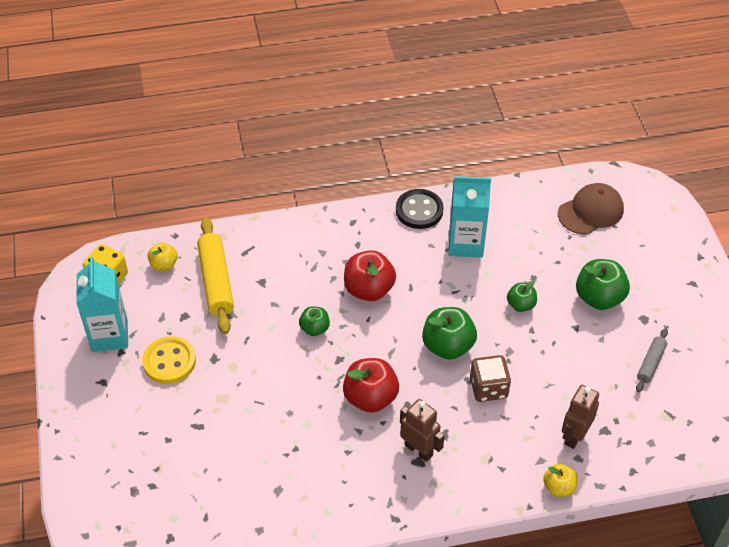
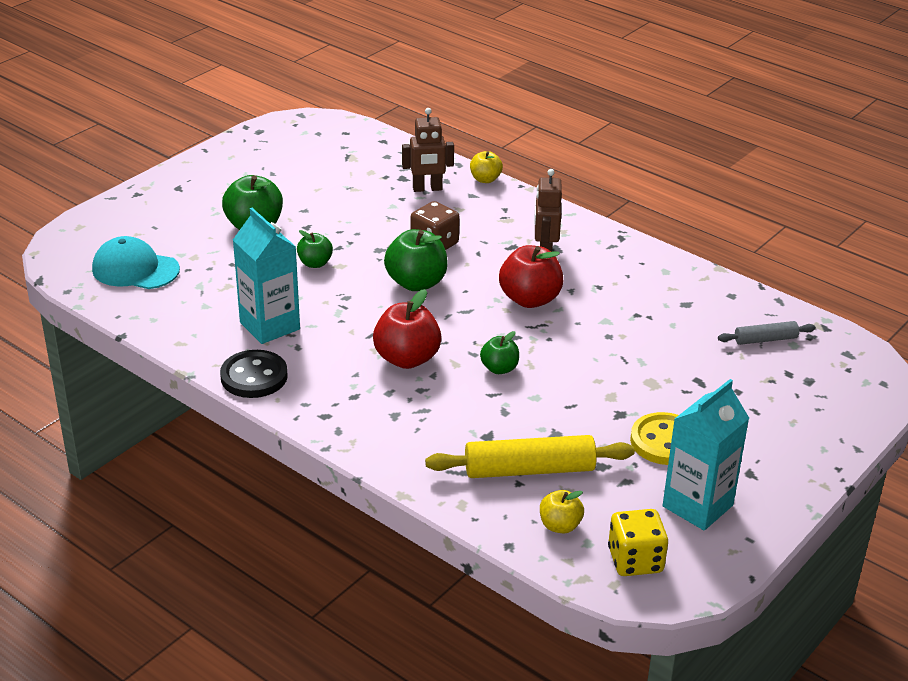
camera: 130 degrees left, 15 degrees down
(216, 281) = (529, 469): yellow rolling pin -> yellow rolling pin turned 45 degrees clockwise
(590, 211) = (135, 269): brown cap -> turquoise cap
(650, 363) = (303, 179): grey rolling pin -> grey rolling pin (765, 339)

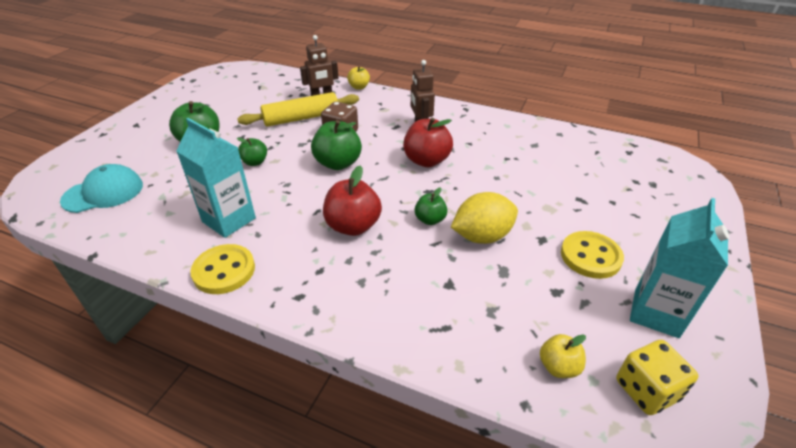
camera: 15 degrees left, 5 degrees up
(135, 269) = (103, 193): turquoise cap -> turquoise cap turned 150 degrees clockwise
(254, 377) = (224, 271): black button -> yellow button
(529, 469) = (500, 310): yellow rolling pin -> yellow rolling pin (301, 118)
(551, 397) = (482, 236): none -> yellow lemon
(765, 339) = (603, 160): grey rolling pin -> none

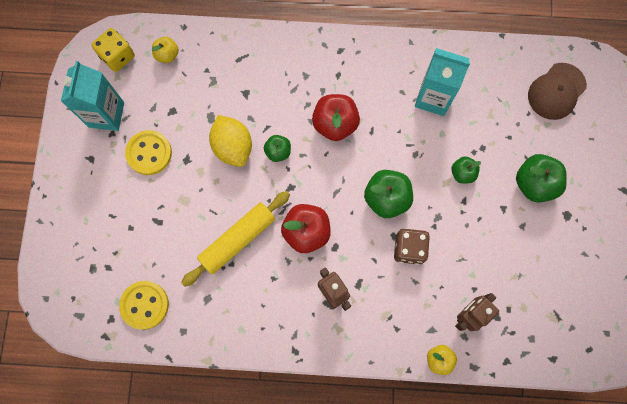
camera: 160 degrees right, 35 degrees up
(103, 193) = (556, 91): turquoise cap -> brown cap
(224, 271) = (402, 52): yellow button -> yellow button (144, 305)
(301, 118) = (466, 264): yellow rolling pin -> yellow rolling pin (238, 240)
(482, 236) = (233, 147): yellow lemon -> yellow lemon turned 75 degrees counterclockwise

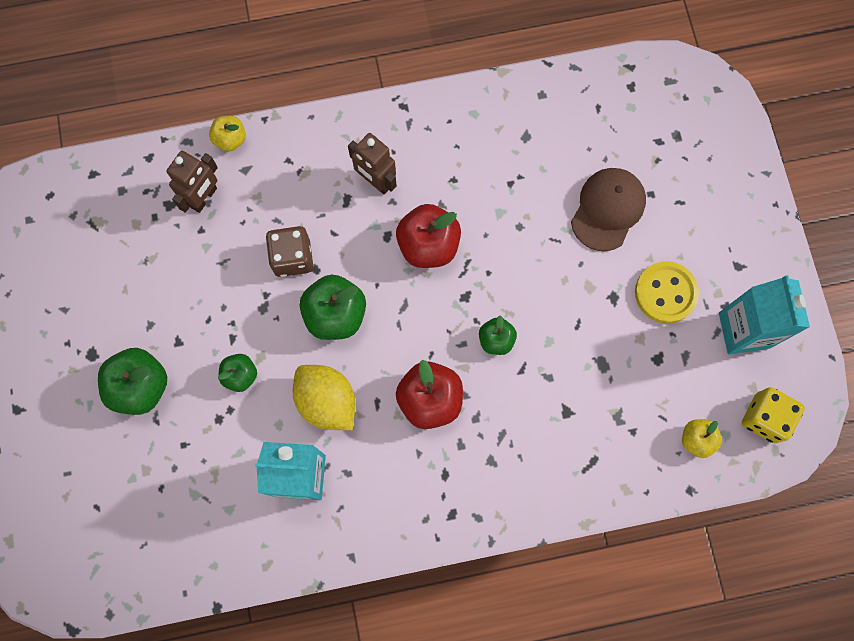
camera: 165 degrees right, 0 degrees up
(144, 305) = (597, 111): yellow button -> none
(233, 147) = (558, 330): yellow lemon -> yellow lemon (327, 401)
(238, 240) = (512, 213): yellow rolling pin -> none
(556, 91) = (124, 534): brown cap -> brown cap (608, 209)

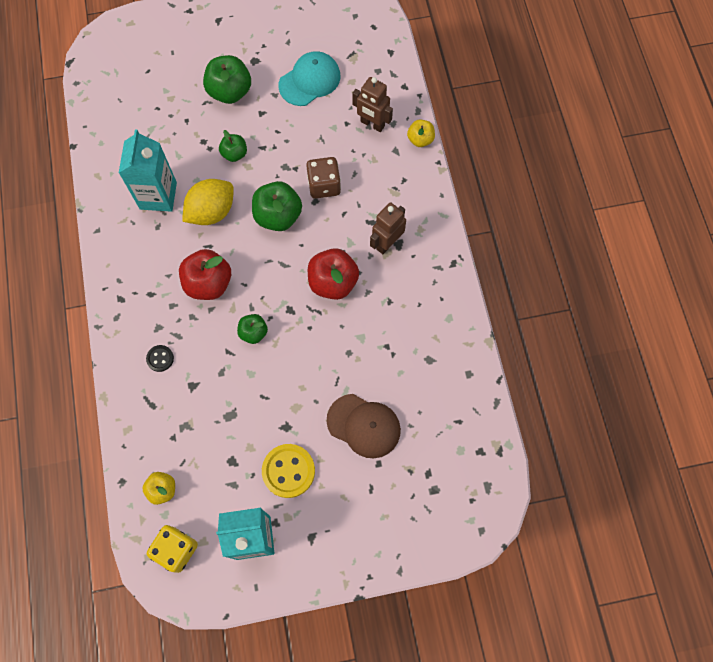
camera: 90 degrees right, 5 degrees down
(130, 278) = (309, 80): none -> turquoise cap
(533, 455) = (160, 358): none -> black button

